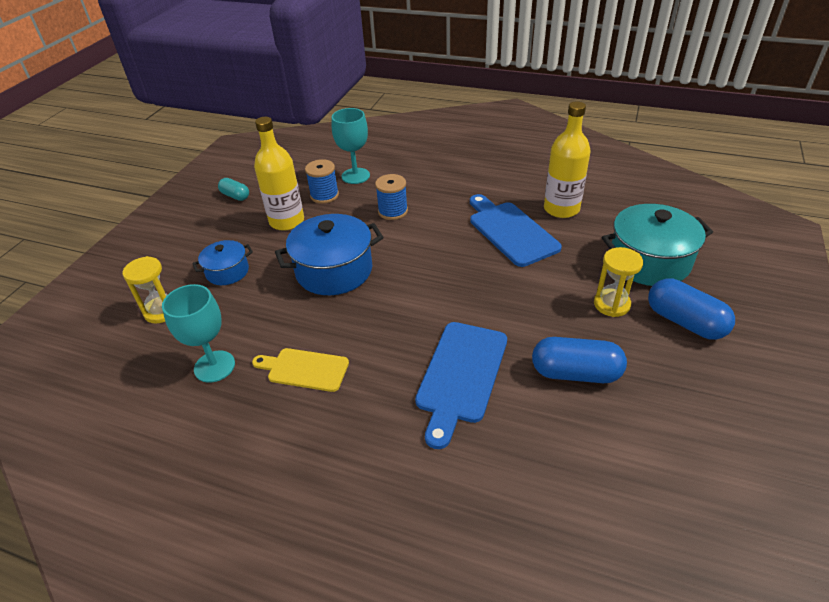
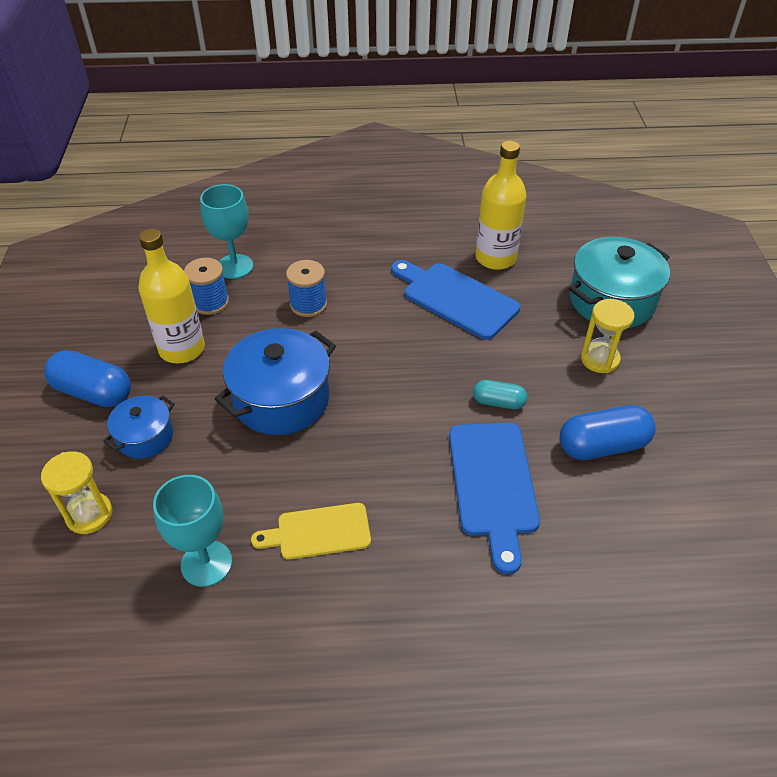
camera: 25 degrees left, 5 degrees up
(235, 196) = (89, 330): turquoise capsule -> turquoise capsule (498, 402)
(685, 322) = (674, 360): blue capsule -> blue capsule (93, 392)

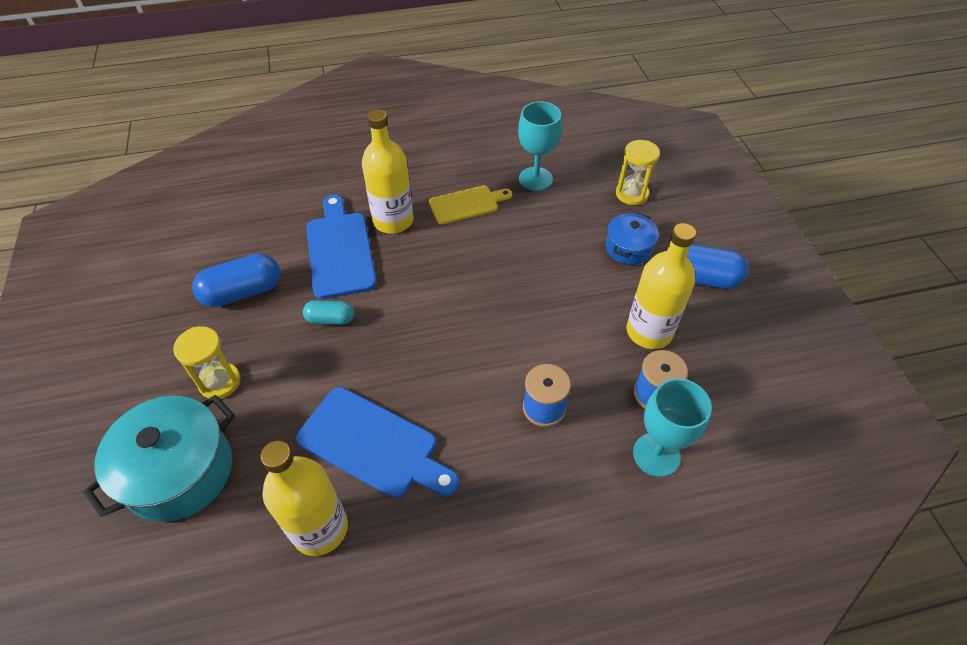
camera: 170 degrees right, 5 degrees up
(281, 399) = (530, 294): blue pot -> none
(423, 519) = (393, 221): none -> yellow bottle

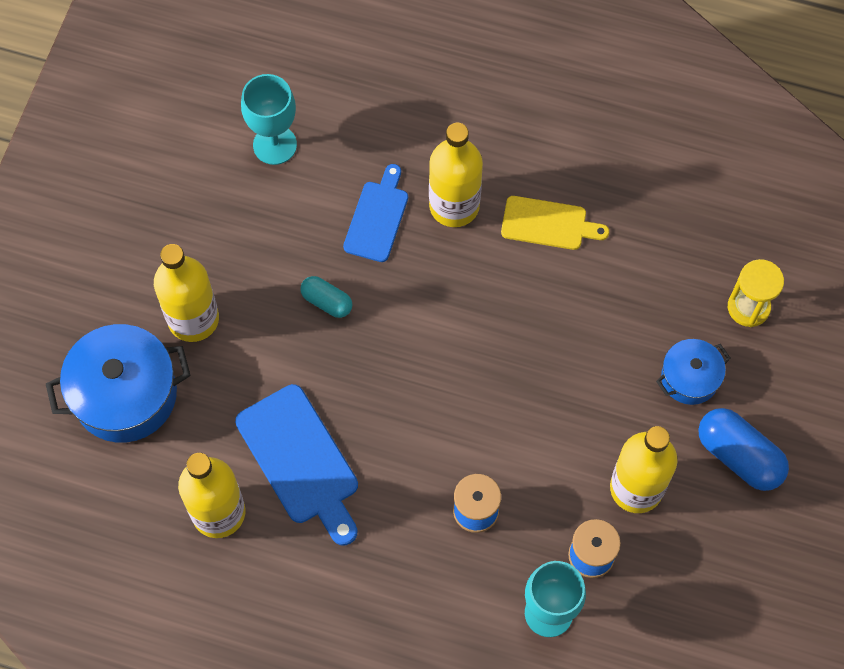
camera: 30 degrees right, 15 degrees up
(180, 472) = (125, 394): turquoise pot -> blue pot
(220, 382) = (193, 319): yellow hourglass -> yellow bottle
(242, 292) = (256, 222): blue capsule -> none
(339, 250) = (377, 218): blue cutting board -> blue cutting board, size x0.65
(535, 179) = (650, 227): turquoise goblet -> turquoise goblet (275, 145)

